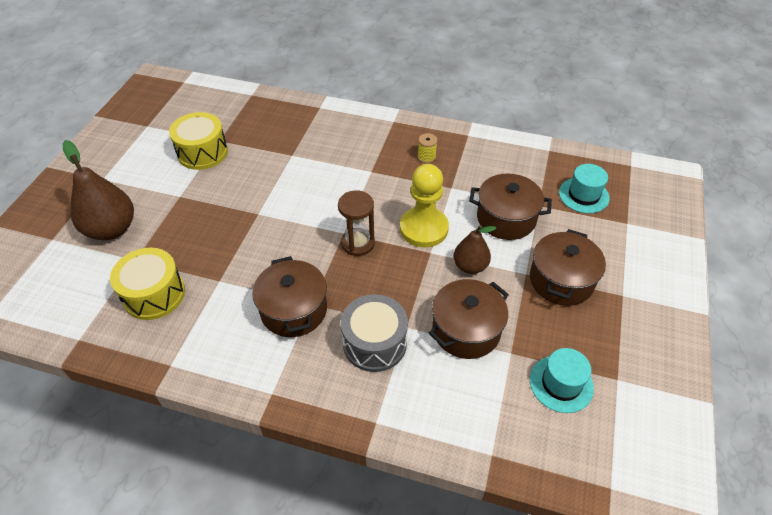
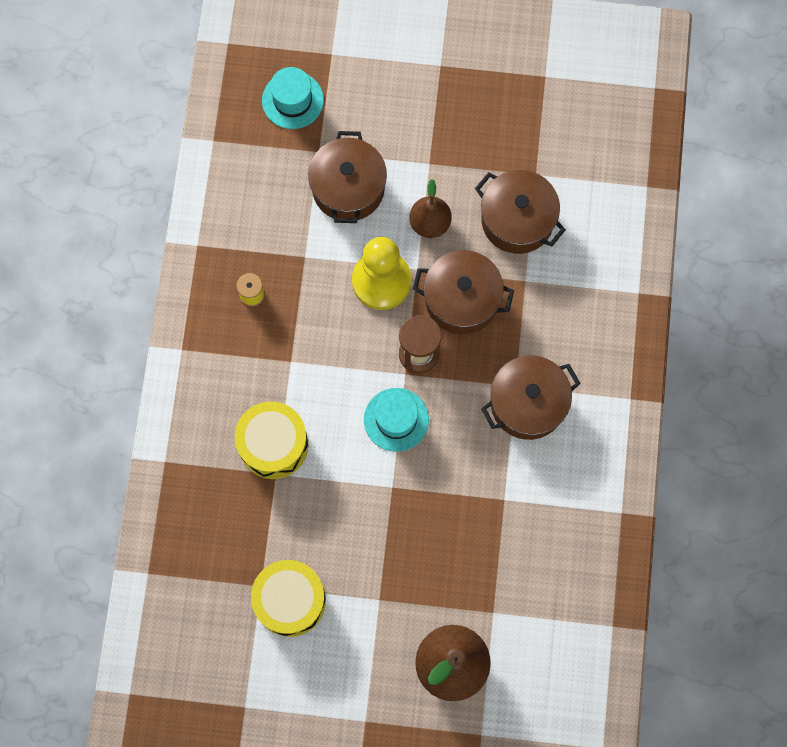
camera: 100 degrees left, 25 degrees up
(154, 294) = (538, 567): yellow drum -> yellow drum (273, 444)
(374, 343) = (552, 309): grey drum -> none
(561, 280) = (432, 126): brown pot -> brown pot (461, 299)
(561, 383) = (561, 127): turquoise hat -> turquoise hat (396, 419)

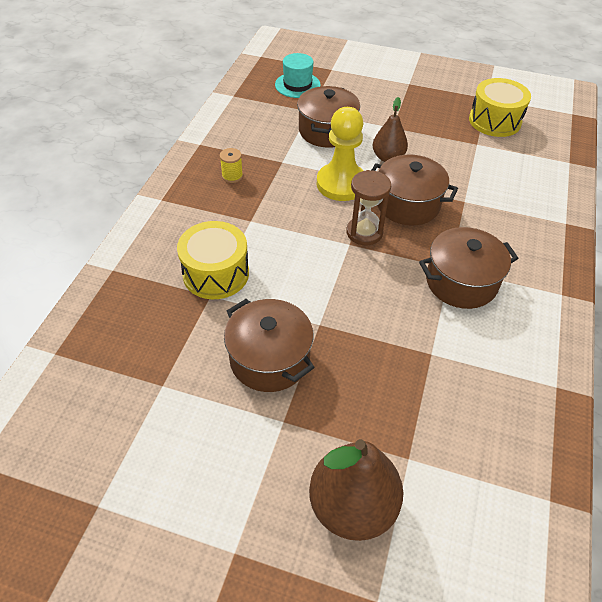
camera: 10 degrees right, 25 degrees down
(290, 600) = (188, 404): yellow drum -> yellow drum (494, 121)
(396, 419) = (334, 274): turquoise hat -> none
(517, 220) = (460, 165): brown pot -> brown pot (269, 359)

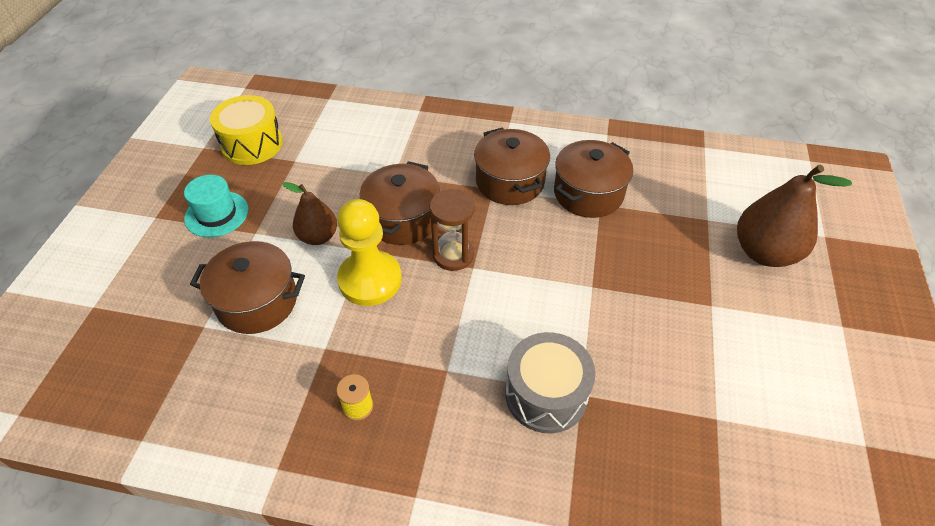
camera: 95 degrees left, 0 degrees up
(216, 273) = (546, 394): yellow drum -> grey drum
(269, 359) = (648, 324): brown pot -> brown pot (588, 193)
(297, 85) = (129, 348): turquoise hat -> turquoise hat (216, 214)

